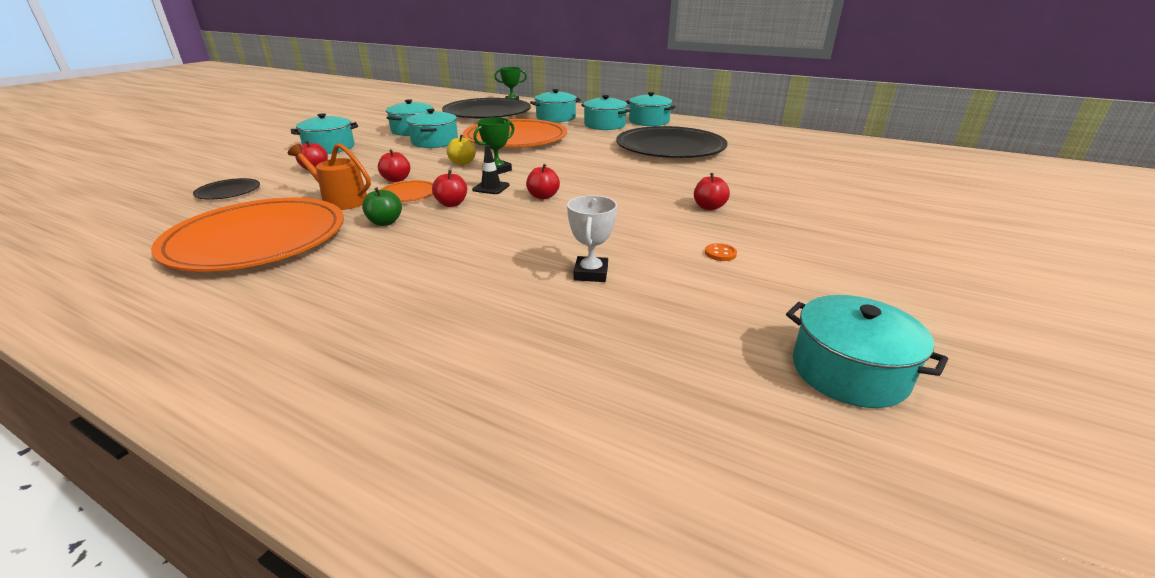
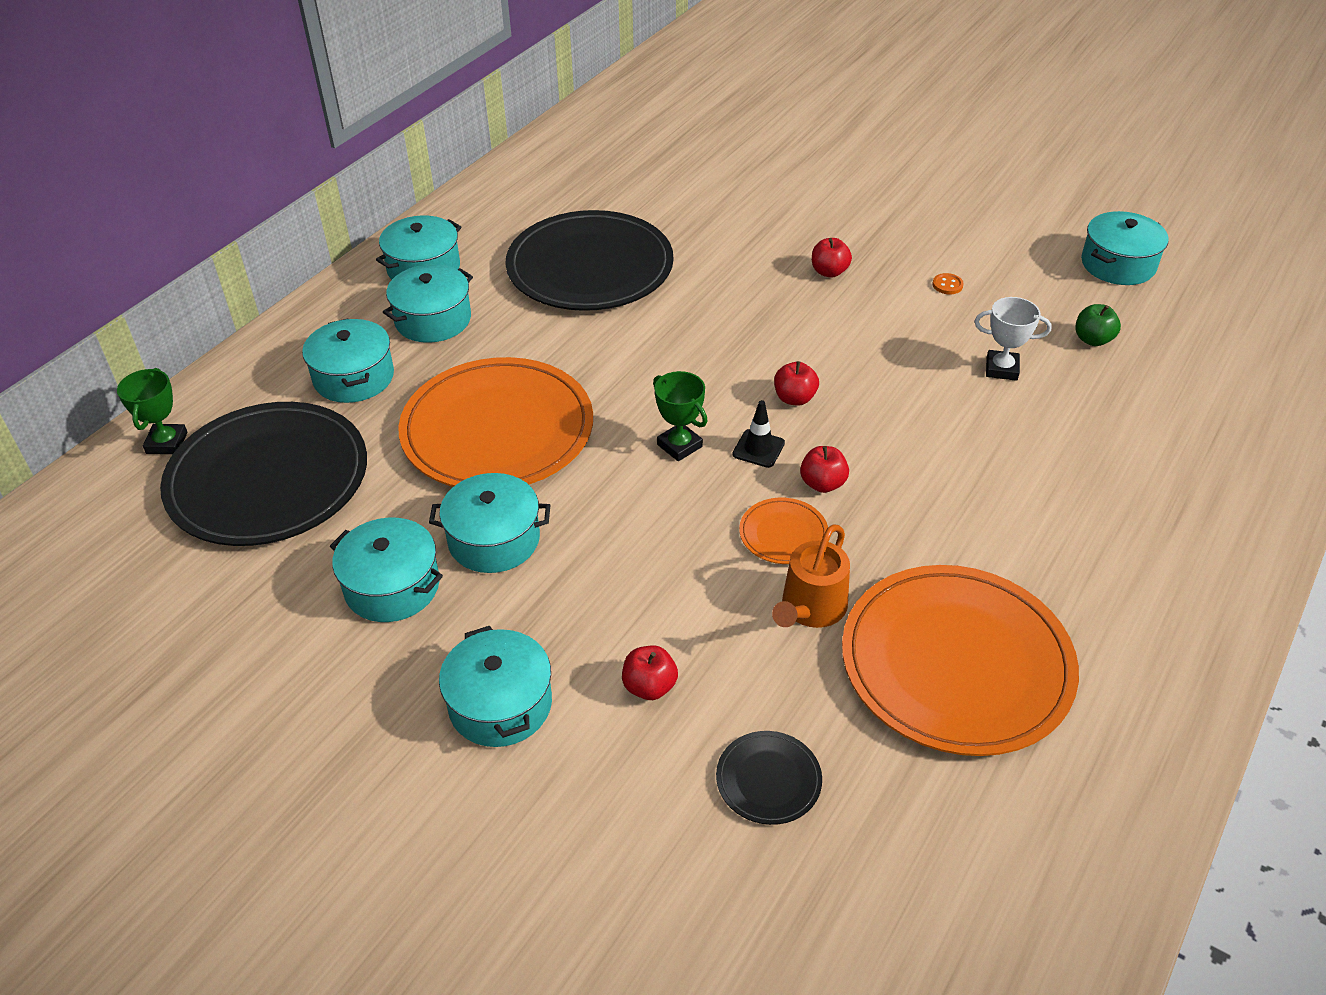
camera: 85 degrees left, 15 degrees up
(385, 222) = (890, 541): green apple -> green apple (1092, 339)
(396, 179) = (716, 559): red apple -> none
(462, 163) = (637, 488): yellow apple -> none

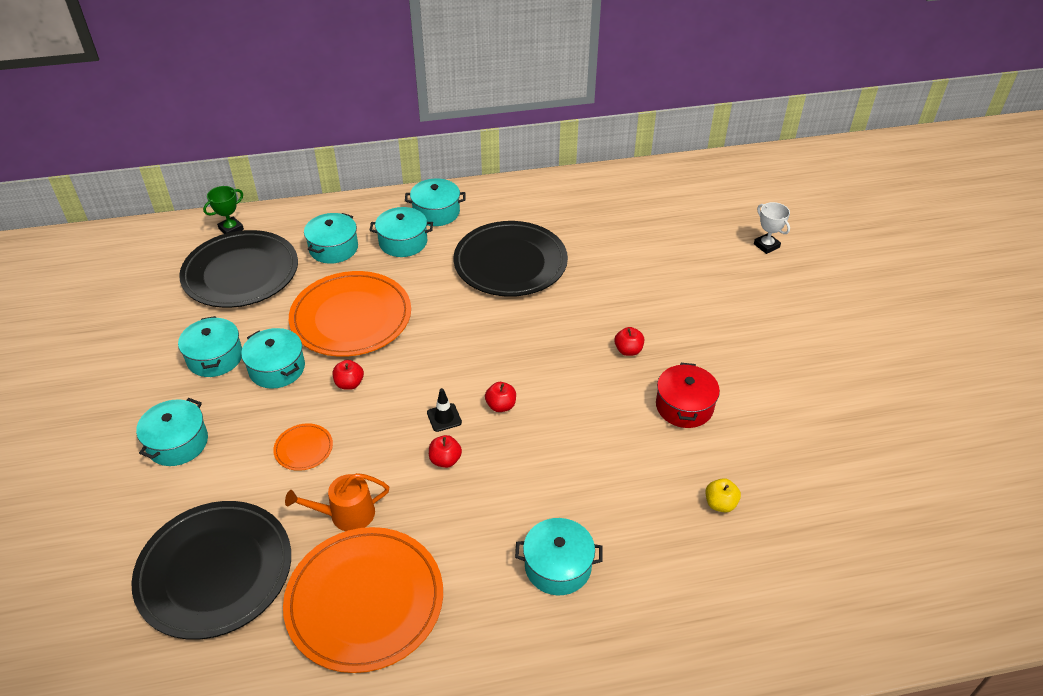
camera: 45 degrees right, 0 degrees up
(649, 686) = (235, 487): red apple -> red apple (349, 384)
(679, 446) = (412, 387): green trophy -> none
(768, 780) = (215, 571): black plate -> black plate, size x2.36
(783, 534) = (390, 469): orange plate -> orange plate (303, 448)
(947, 285) = (684, 406): orange button -> red pot
(1001, 369) = (635, 477): white trophy -> white trophy (766, 246)
(1092, 339) = (720, 504): green apple -> yellow apple
(1118, 264) = (817, 473): turquoise pot -> turquoise pot (558, 566)

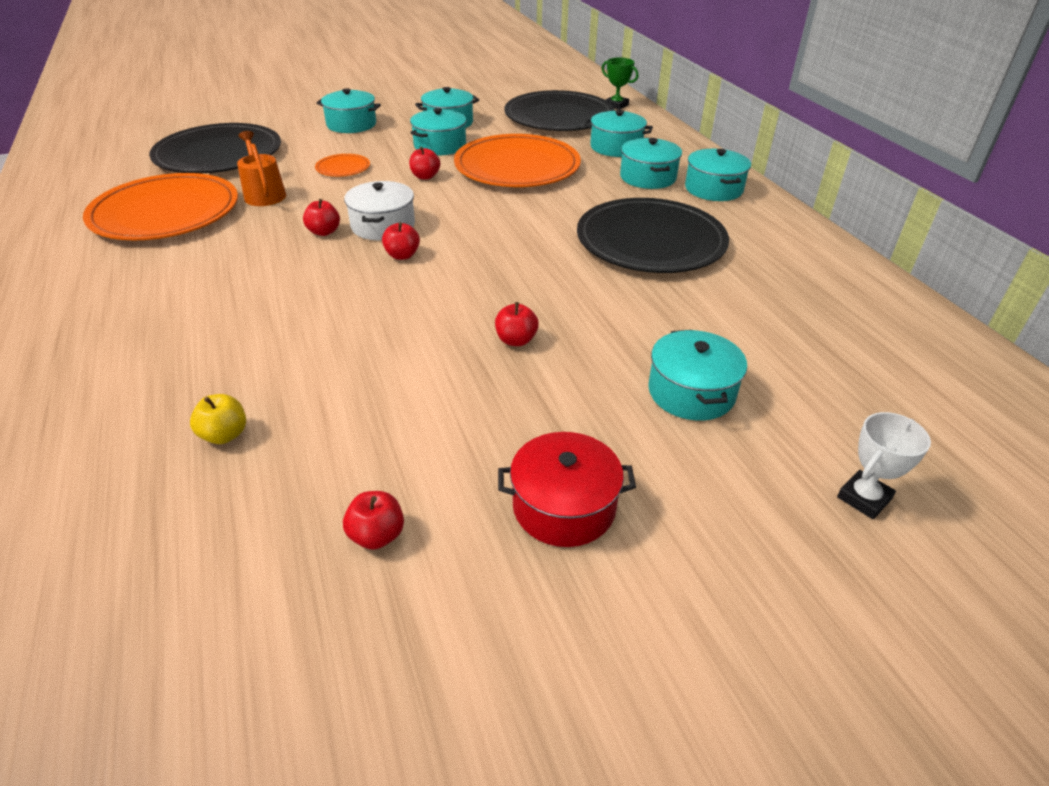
camera: 80 degrees right, 5 degrees down
(444, 417) = (383, 225): black traffic cone -> white pot
(558, 566) = (166, 308): turquoise pot -> turquoise pot (691, 392)
(684, 406) = (412, 396): red pot -> red pot (564, 506)
(800, 425) = (377, 535): none -> red apple

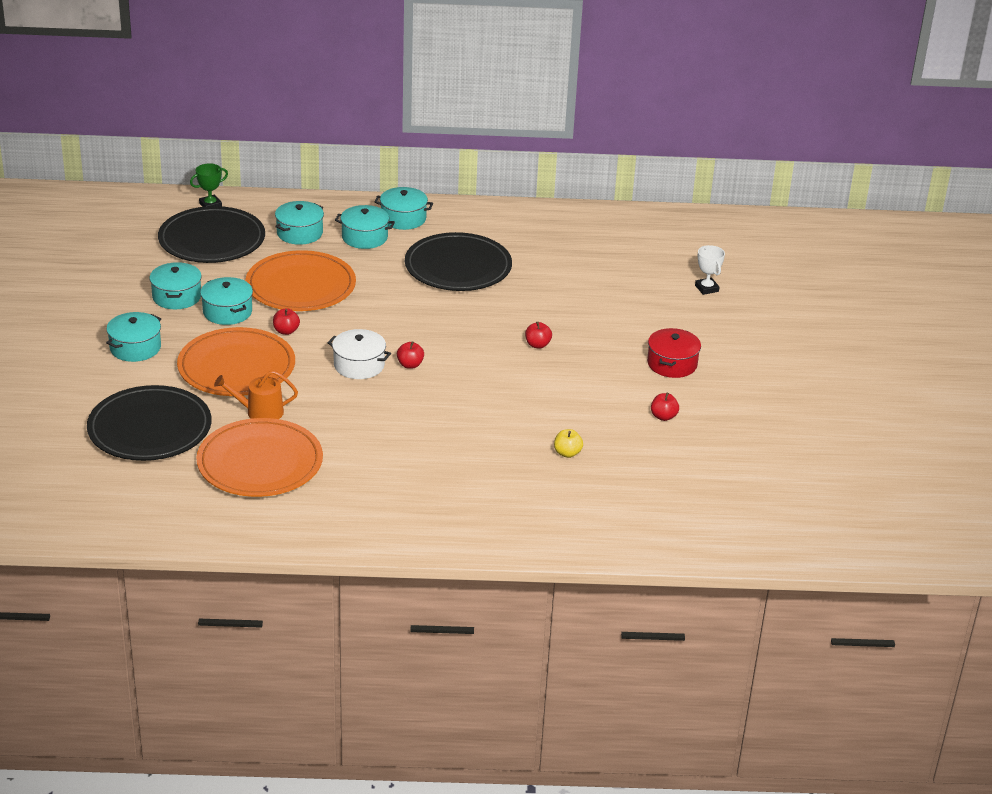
camera: 70 degrees left, 5 degrees down
(324, 232) = (350, 392): red apple -> none
(343, 168) = (236, 367): orange plate -> orange plate, size x2.36
(691, 392) = (615, 305): turquoise pot -> none

